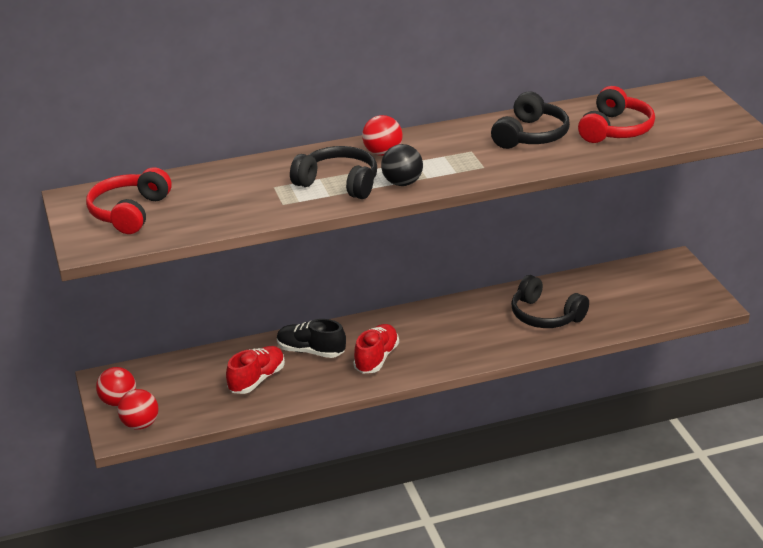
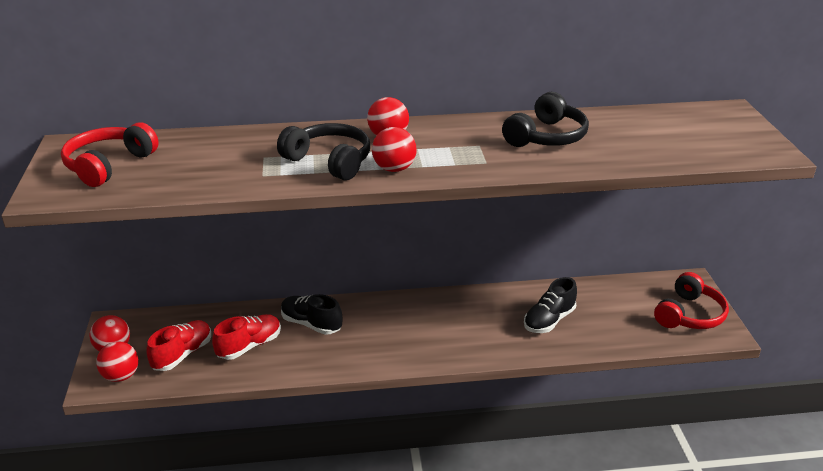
camera: 10 degrees right, 0 degrees up
(376, 358) = (370, 341): red shoe -> red shoe (182, 354)
(402, 183) = (394, 169): black ball -> red ball
(545, 315) = (549, 320): black headphones -> black shoe
(615, 129) = (638, 141): red headphones -> red headphones (689, 314)

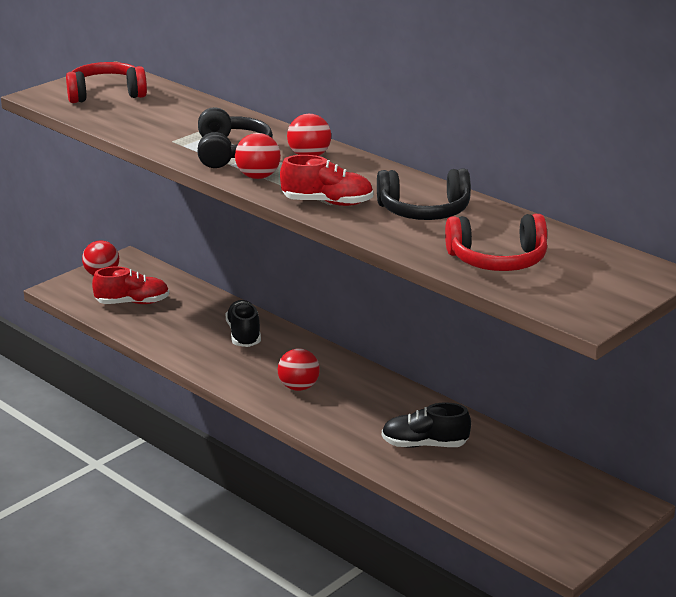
camera: 50 degrees right, 5 degrees down
(121, 376) = (78, 293): red ball -> red ball (298, 387)
(249, 346) = (180, 323): red shoe -> red shoe (327, 203)
(689, 314) = (563, 523): red headphones -> red headphones (497, 260)

